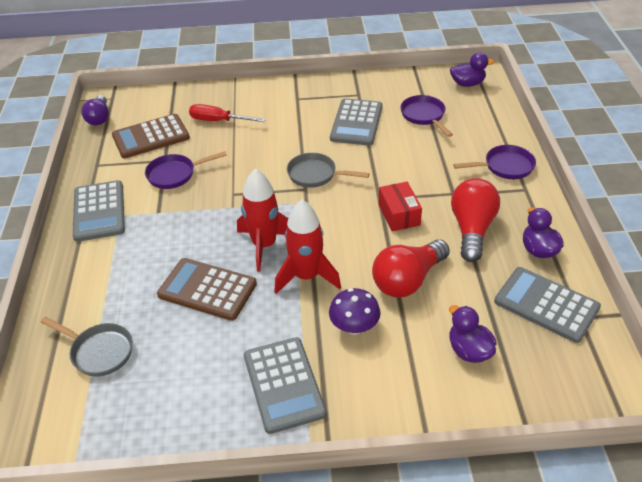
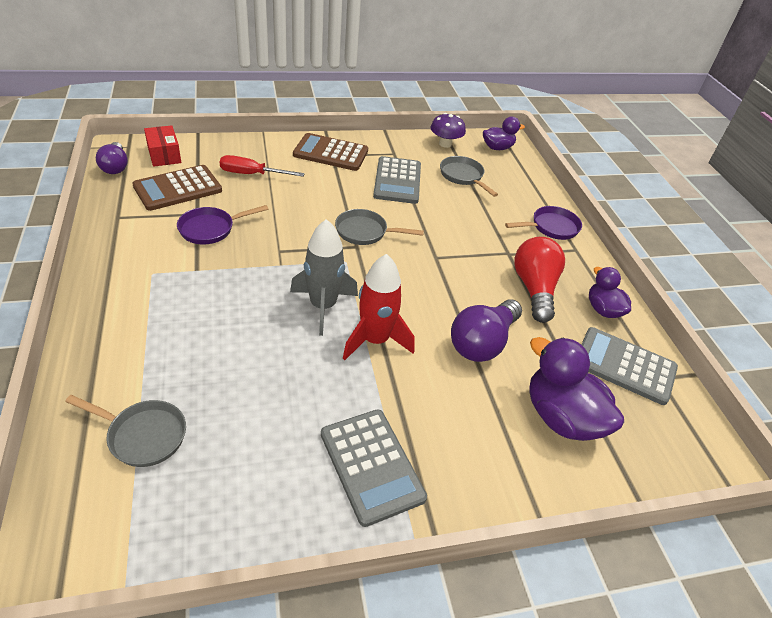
camera: 15 degrees left, 0 degrees up
(99, 211) = (126, 268): grey calculator -> none
(207, 290) = (266, 357): brown calculator -> brown calculator (331, 153)
(264, 245) = (323, 306): red rocket -> grey rocket
(354, 327) = (437, 395): purple mushroom -> purple mushroom (445, 144)
(399, 214) = (459, 274): red box -> red box (164, 155)
(408, 280) = (482, 342): red light bulb -> purple light bulb
(424, 116) = (463, 176): purple pan -> grey pan
(469, 350) = (561, 417): purple duck -> purple duck, size x1.66

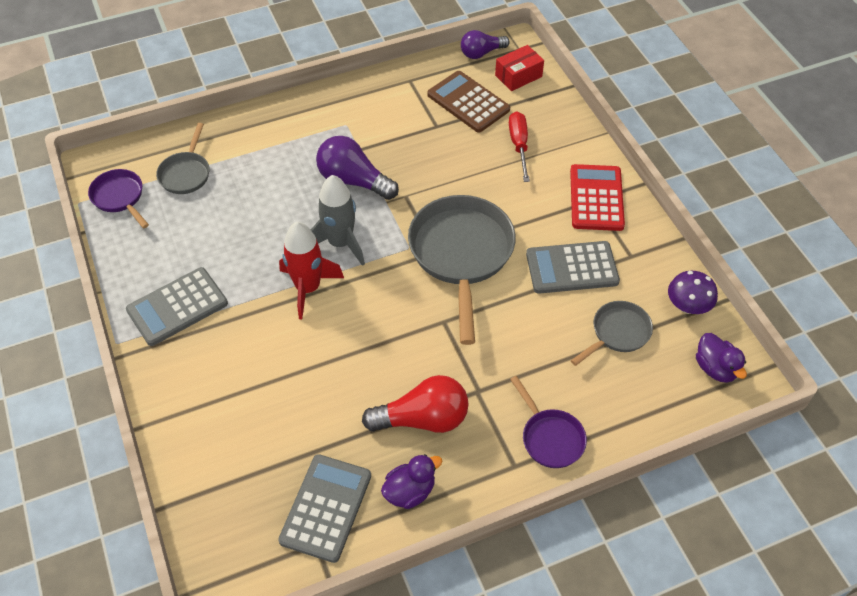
camera: 85 degrees right, 10 degrees up
(210, 229) = (417, 141): purple pan -> purple pan (119, 197)
(331, 153) = (596, 198): brown calculator -> red calculator
(365, 232) = (461, 254): grey pan -> grey pan, size x1.92
(482, 342) = (327, 373): purple light bulb -> purple light bulb (354, 181)
(561, 417) = (246, 443): purple duck -> none

